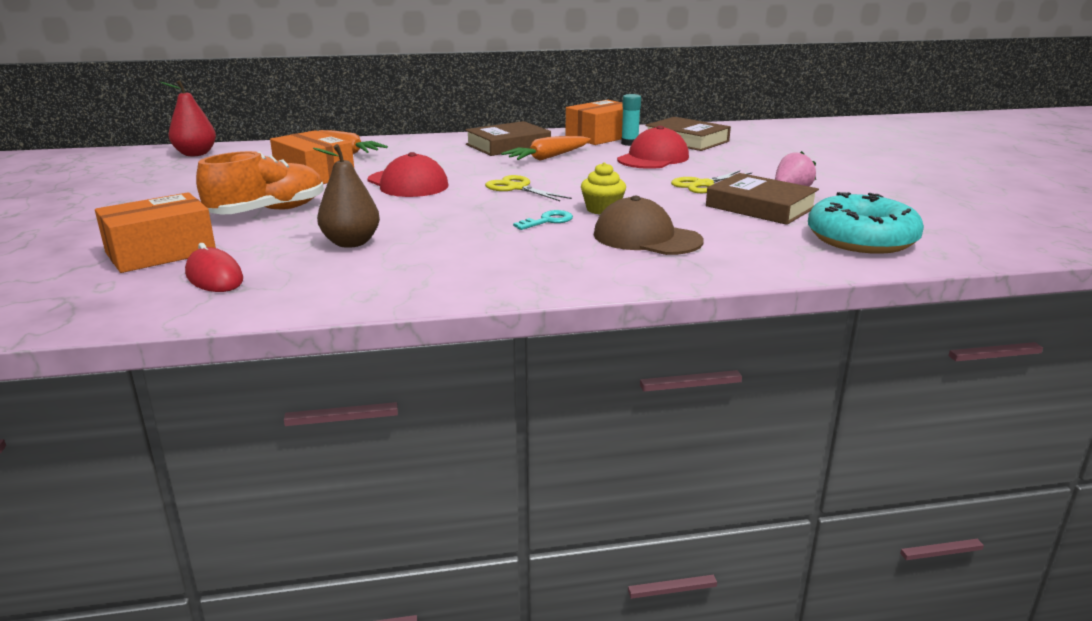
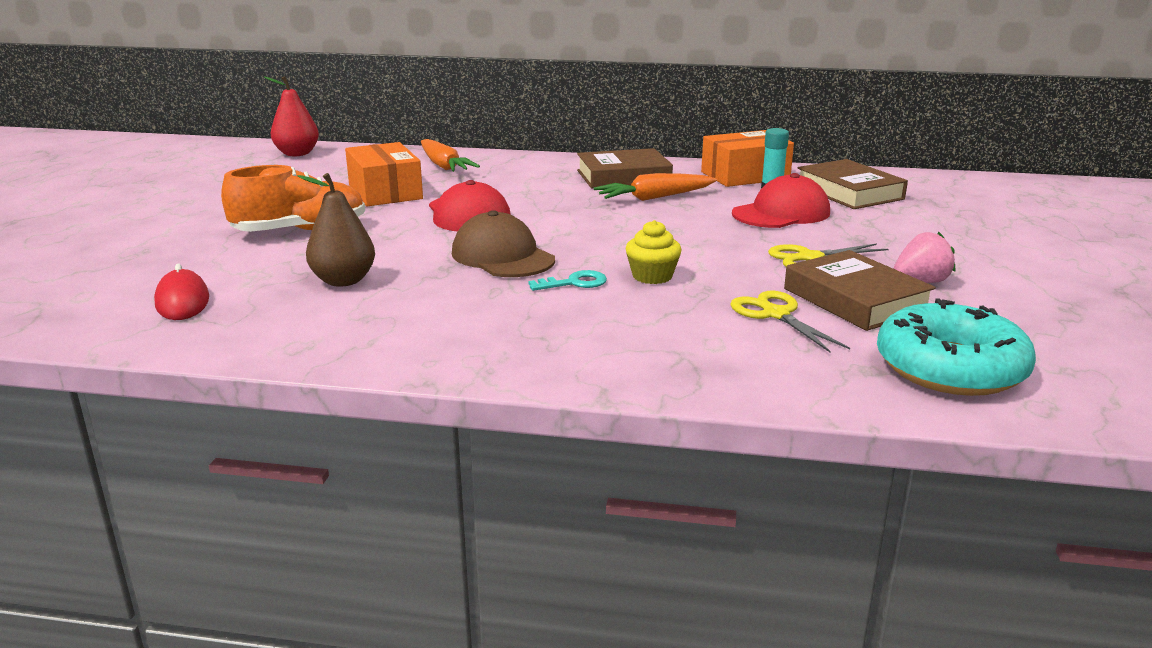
camera: 20 degrees right, 0 degrees up
(161, 252) = (162, 265): orange box -> none
(517, 188) = (581, 234): yellow scissors -> yellow scissors (775, 314)
(646, 238) = (668, 323): brown cap -> brown cap (502, 256)

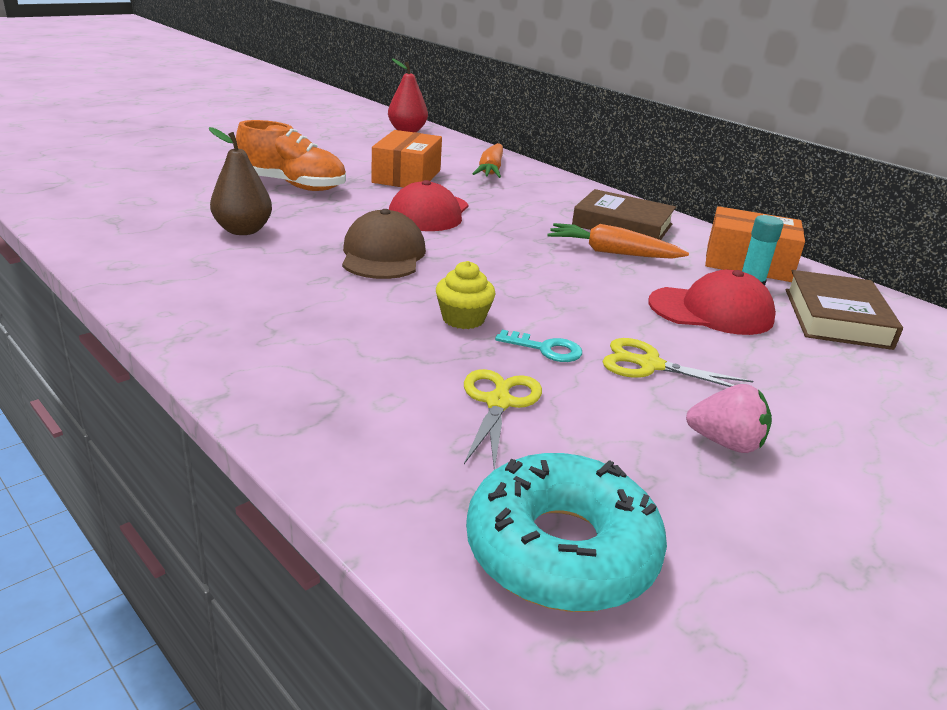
camera: 35 degrees right, 5 degrees up
(182, 301) = (131, 207): red mouse -> none
(574, 283) = (389, 298): turquoise key -> turquoise key (546, 349)
(855, 300) = (609, 427): brown book -> none

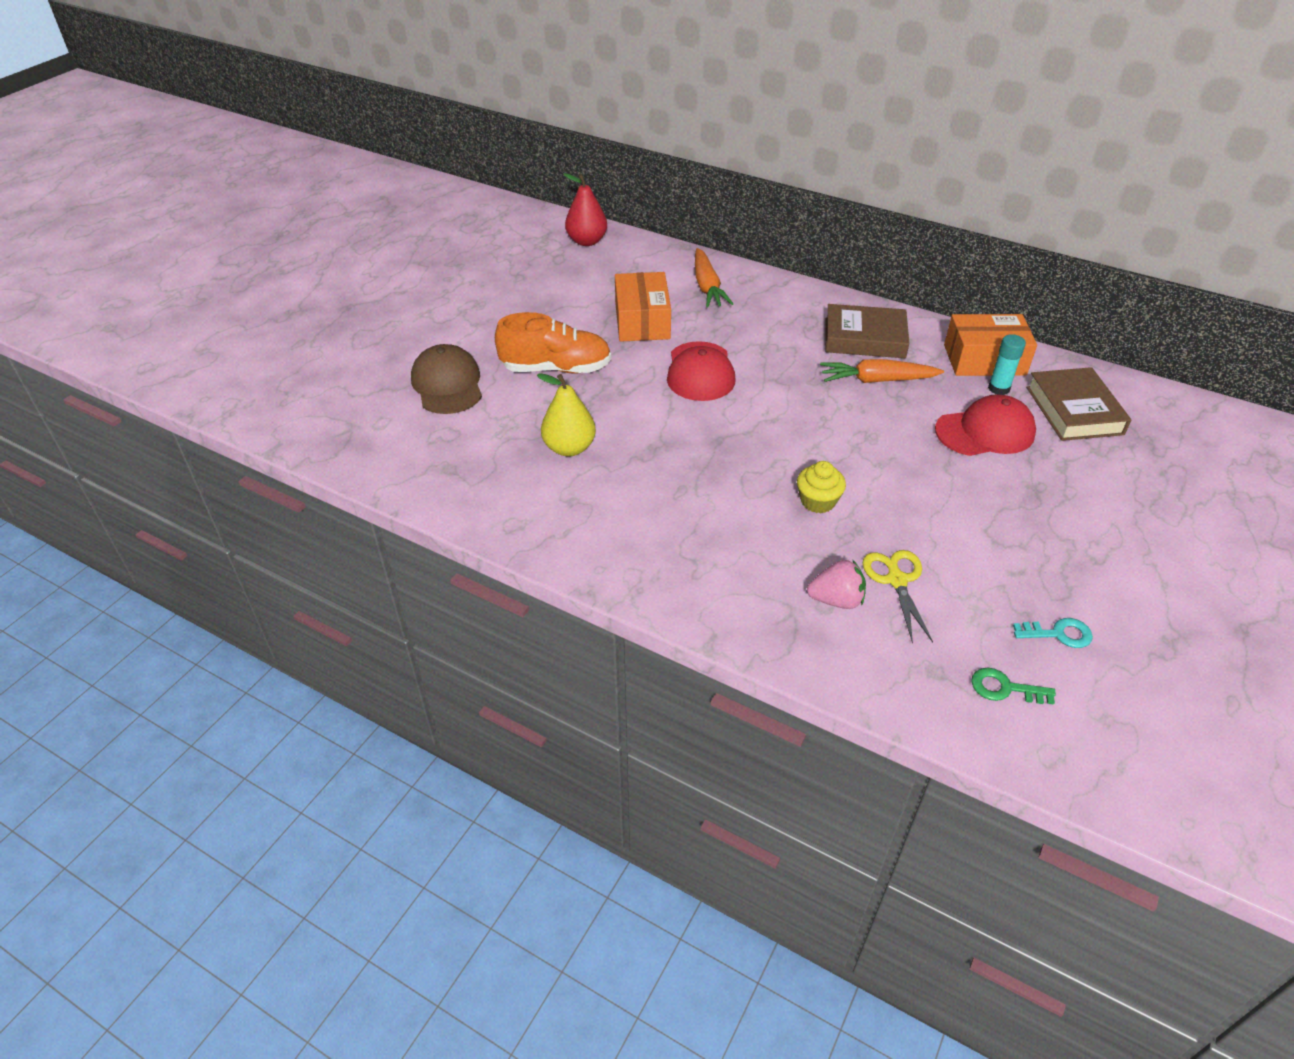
camera: 15 degrees left, 15 degrees up
(243, 230) = (569, 448): brown pear -> yellow pear
(383, 255) = (705, 443): brown cap -> brown cap (447, 384)
(546, 349) = (895, 515): turquoise key -> turquoise key (1058, 634)
(561, 550) = (1005, 688): turquoise donut -> green key
(649, 365) = (972, 508): yellow scissors -> none
(725, 443) = (1055, 568): pink strawberry -> pink strawberry (836, 600)

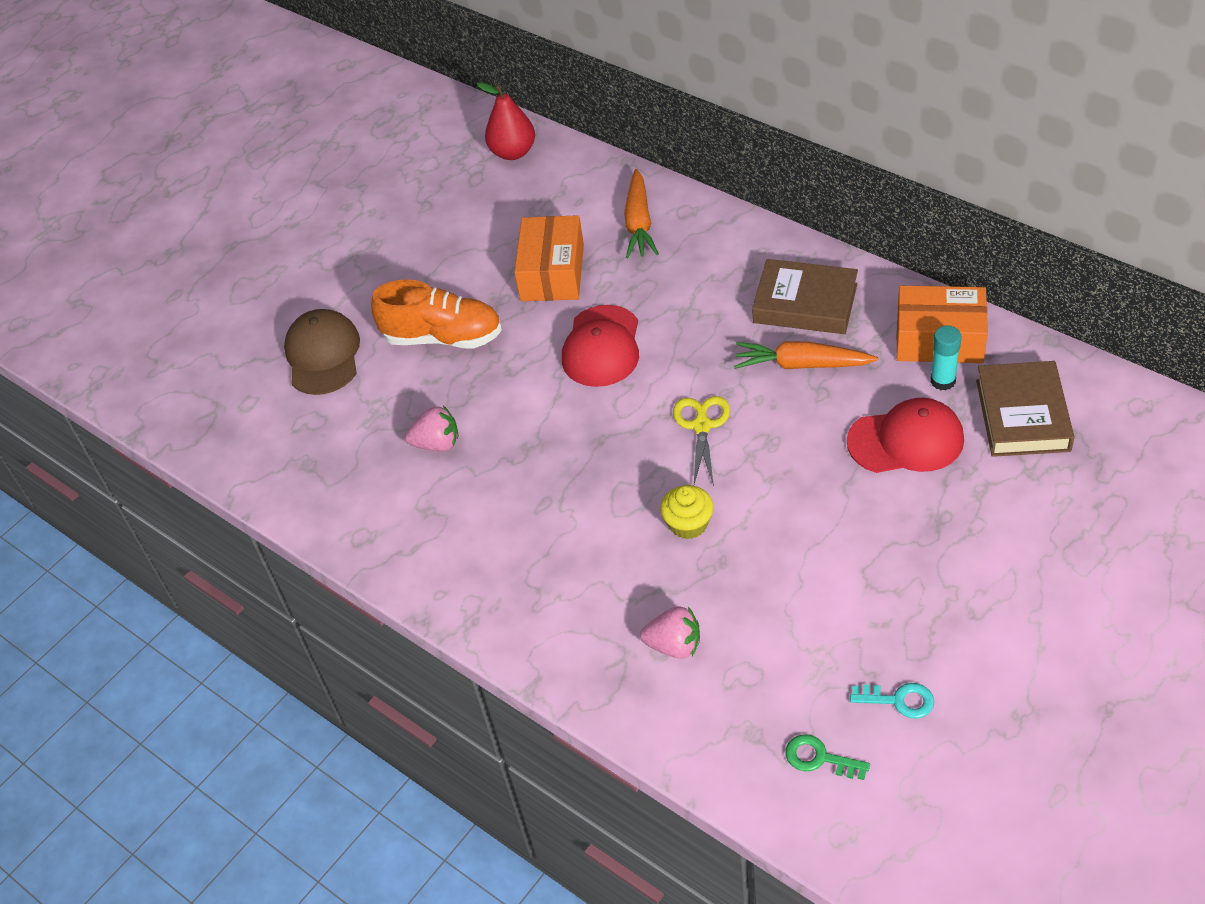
camera: 15 degrees right, 5 degrees up
(569, 448) = (437, 444): yellow pear -> pink strawberry
(896, 580) = (745, 625): yellow scissors -> yellow scissors (701, 425)

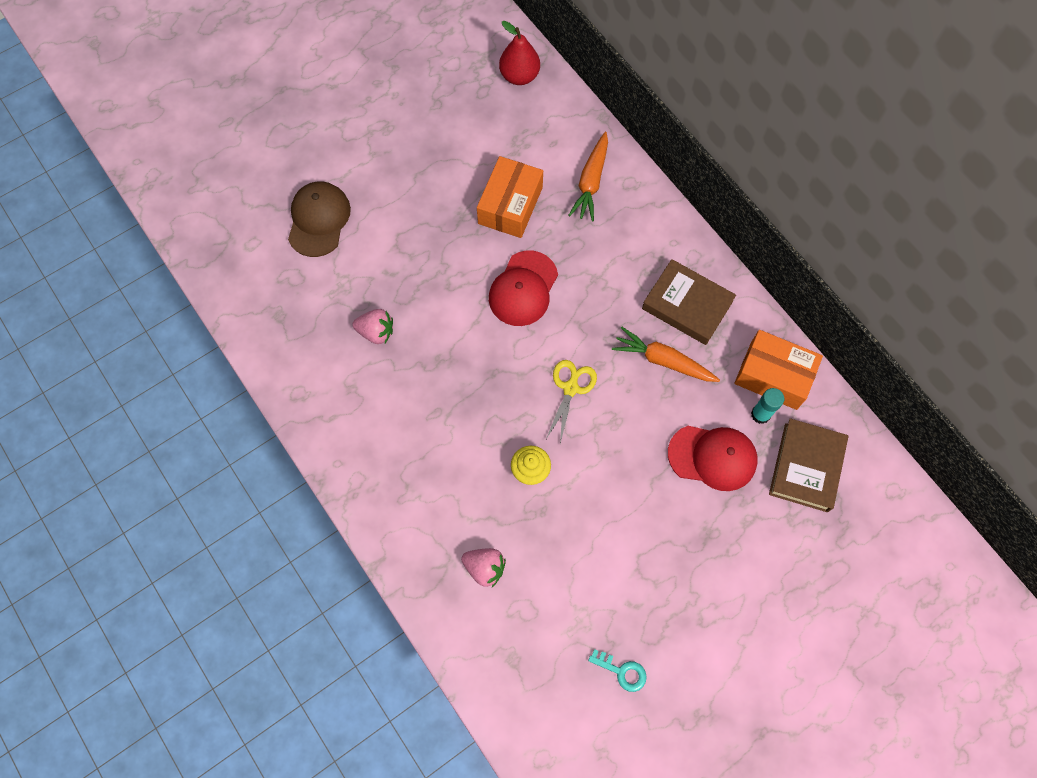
camera: 10 degrees right, 20 degrees up
(443, 337) = (411, 236): orange shoe -> none
(819, 758) = (550, 696): green key -> none

